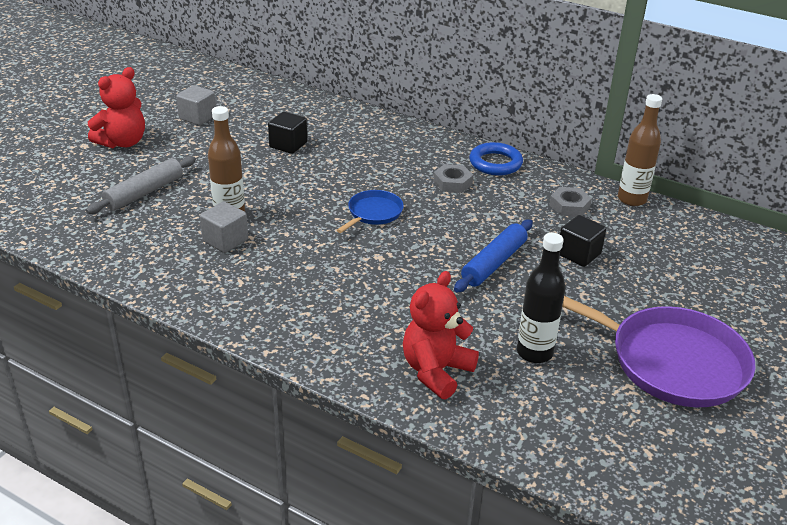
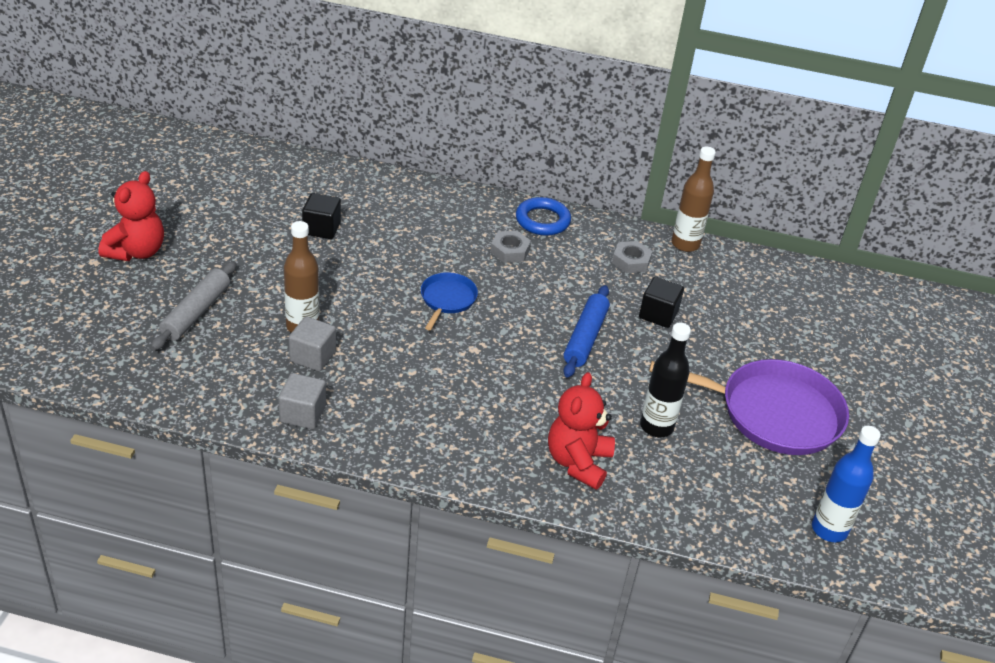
camera: 20 degrees left, 5 degrees up
(198, 117) = (204, 206): grey cube -> grey cube (303, 414)
(695, 489) = (829, 529): none -> blue bottle

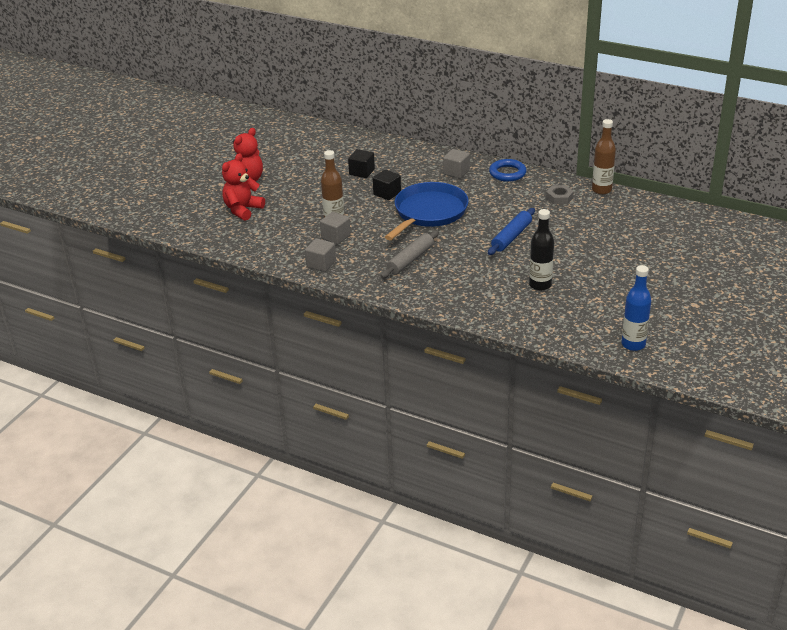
camera: 20 degrees right, 5 degrees down
(196, 312) = (273, 211): grey rolling pin -> grey rolling pin (410, 260)
(447, 299) = (429, 212): blue pan -> blue pan, size x2.01
(467, 222) = (456, 172): none -> grey cube
(510, 251) = (479, 189): grey nut -> none
(578, 462) = (481, 299): red teddy bear -> red teddy bear (243, 210)
(658, 314) = (566, 227): black cube -> black cube (387, 193)
(773, 413) = (622, 283): purple pan -> none

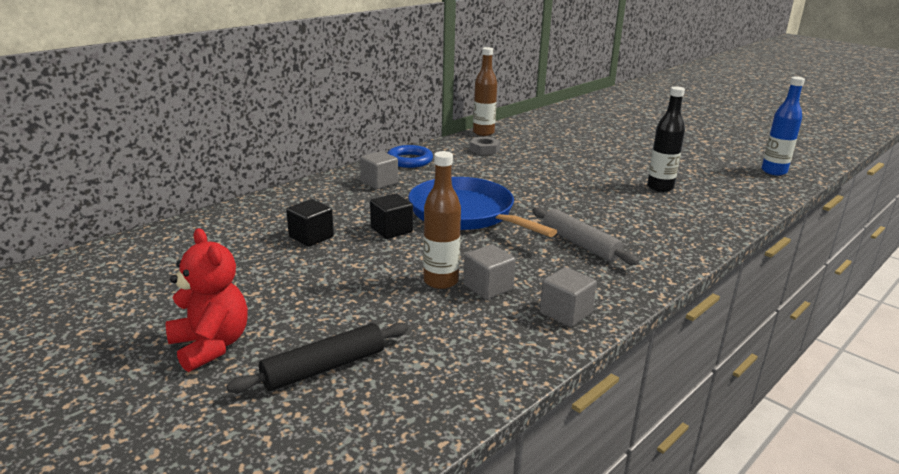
camera: 75 degrees left, 10 degrees down
(243, 210) = (324, 368): red teddy bear -> black rolling pin
(511, 237) = (553, 182): blue rolling pin -> none

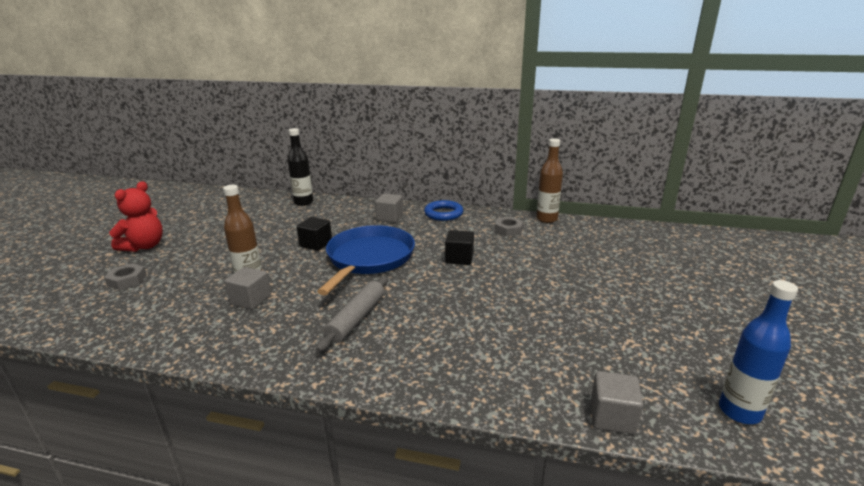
camera: 60 degrees right, 0 degrees up
(311, 237) = (285, 227): black cube -> black cube (459, 258)
(324, 368) = (127, 280): black rolling pin -> grey nut
(565, 313) = (226, 341): grey cube -> grey cube (612, 417)
(660, 187) = (544, 332): black bottle -> black bottle (303, 202)

